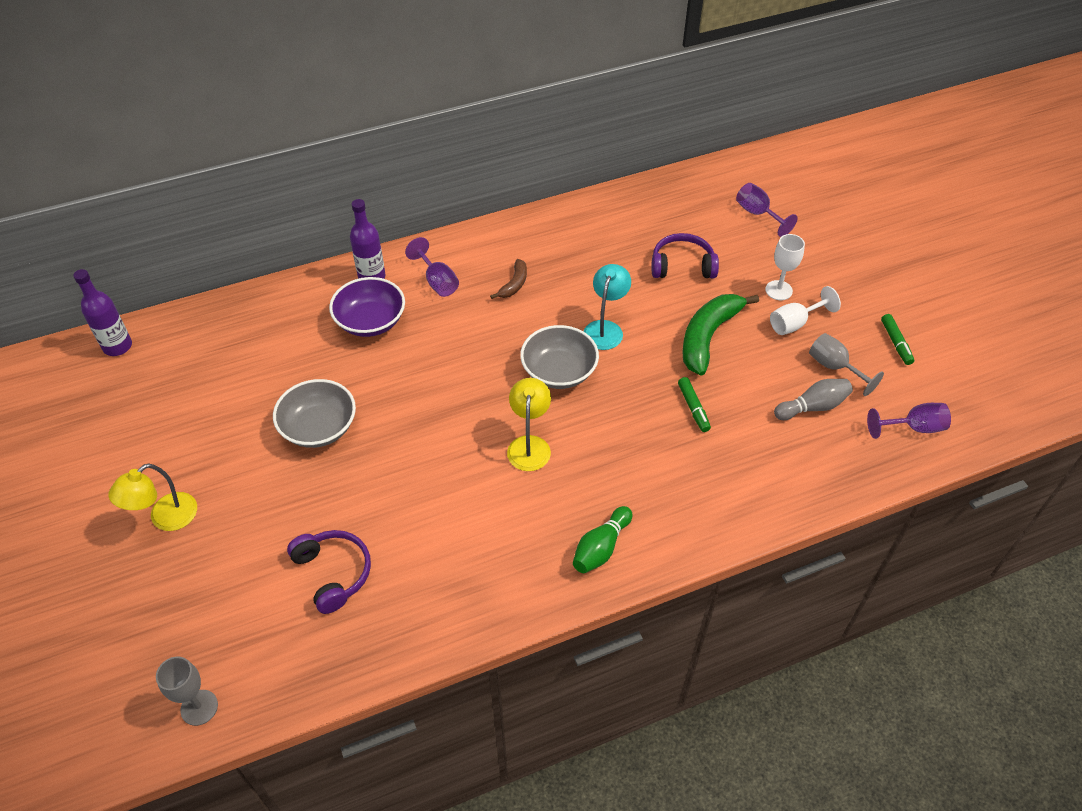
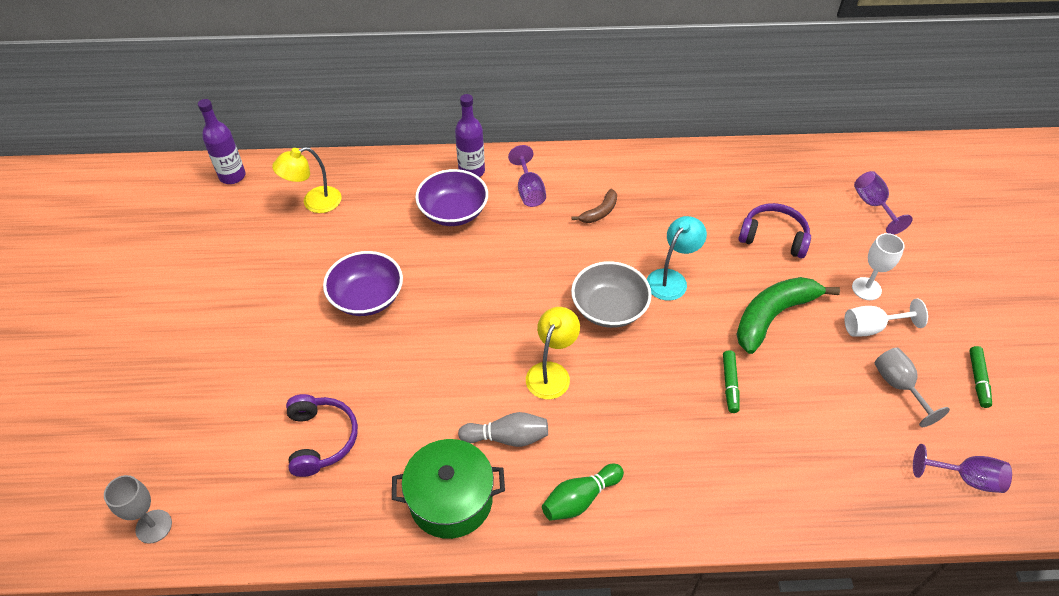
camera: 20 degrees right, 0 degrees up
(165, 518) = (203, 341): yellow lamp -> yellow lamp (314, 203)
(319, 427) = (367, 297): grey bowl -> purple bowl
(483, 587) = (451, 500): none -> green pot
(813, 407) = (859, 421): grey bowling pin -> grey bowling pin (507, 437)

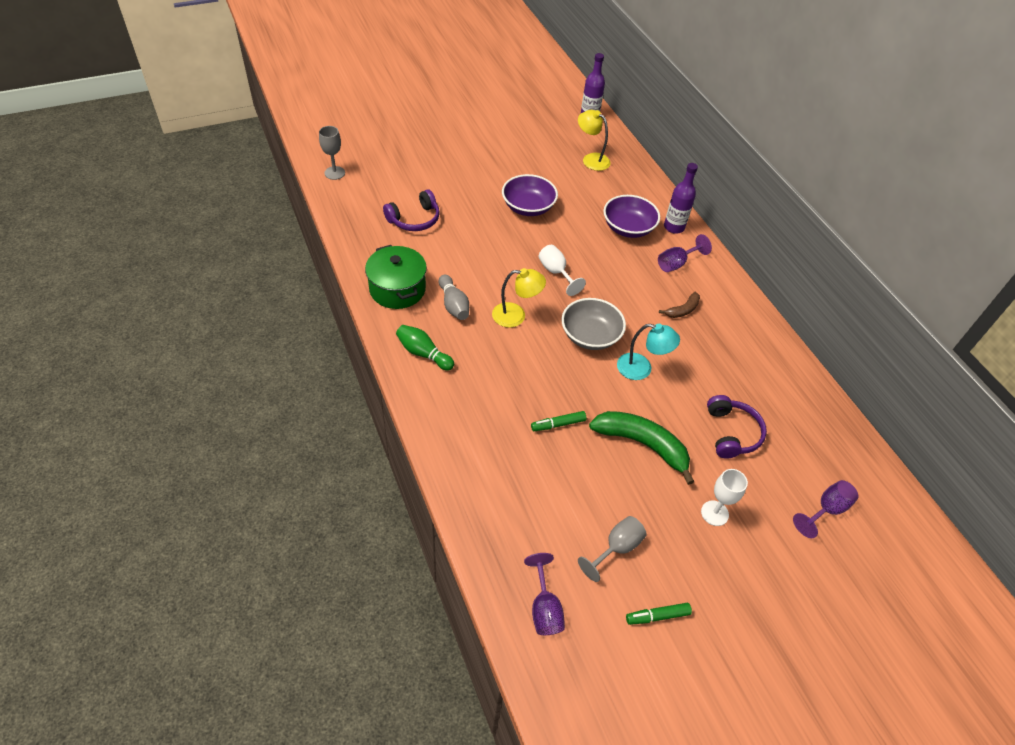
camera: 65 degrees right, 0 degrees up
(599, 212) = (682, 310): brown banana -> brown banana turned 60 degrees counterclockwise
(871, 328) = (671, 521): white goblet -> white goblet (556, 273)

